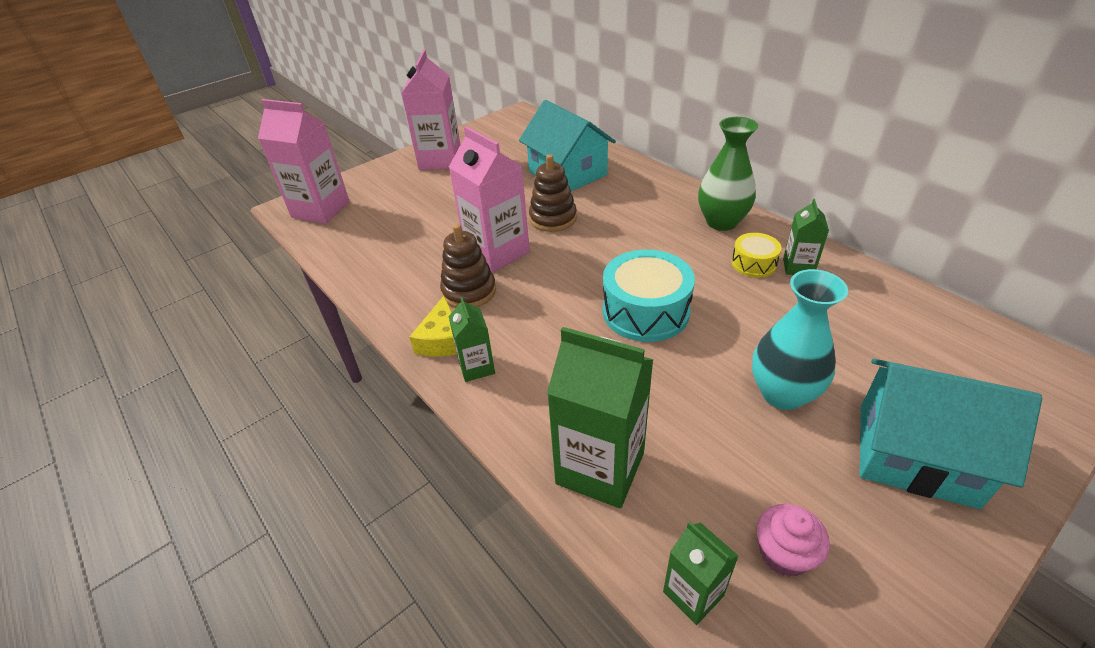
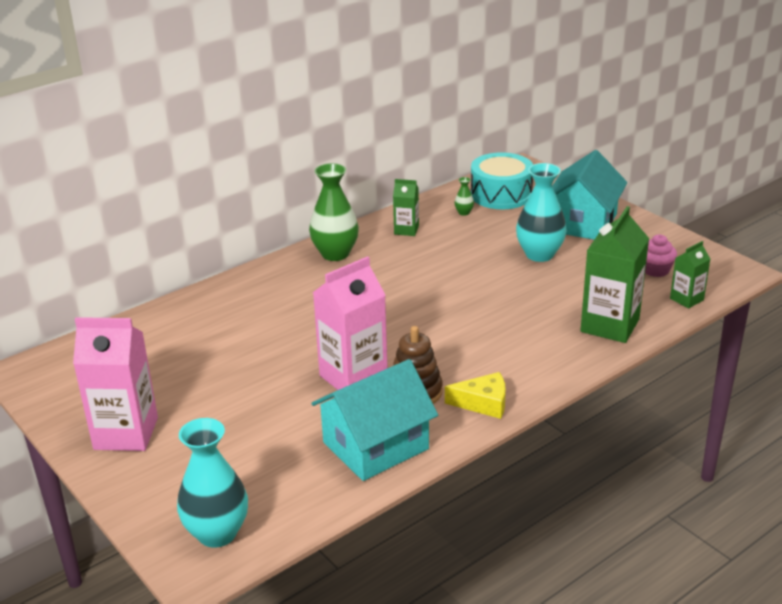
camera: 90 degrees left, 10 degrees down
(320, 209) = (217, 533): pink carton -> turquoise vase
(476, 367) = (517, 382): green carton -> none
(553, 218) = (301, 343): brown stacking toy -> none
(567, 173) = (210, 332): turquoise house -> turquoise house (376, 445)
(645, 311) = (453, 299): turquoise drum -> turquoise drum (501, 194)
(753, 263) = (398, 247): yellow drum -> none
(872, 314) = (464, 212): none -> green vase

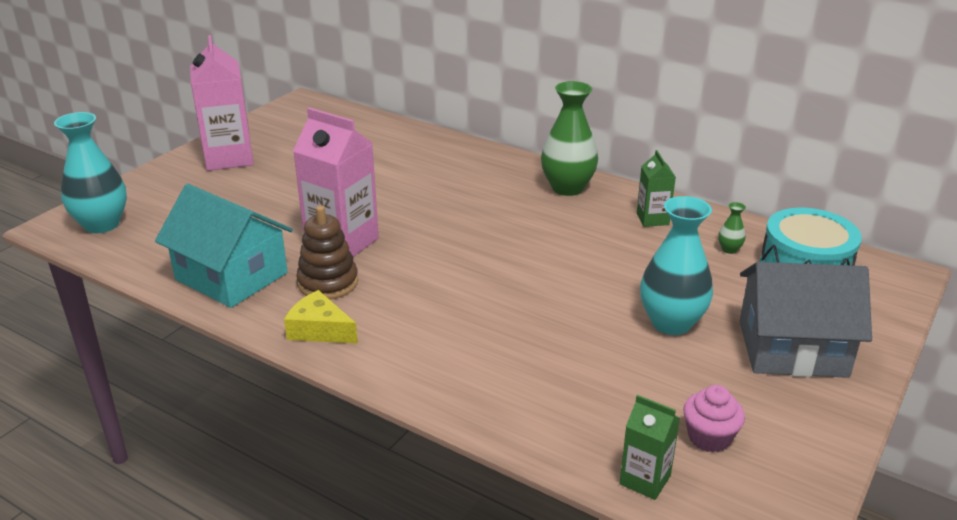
camera: 70 degrees right, 0 degrees up
(483, 403) = (319, 330): yellow cheese -> yellow cheese turned 135 degrees clockwise
(583, 222) = (792, 348): turquoise house -> grey house
(610, 325) = (529, 408): green carton -> none

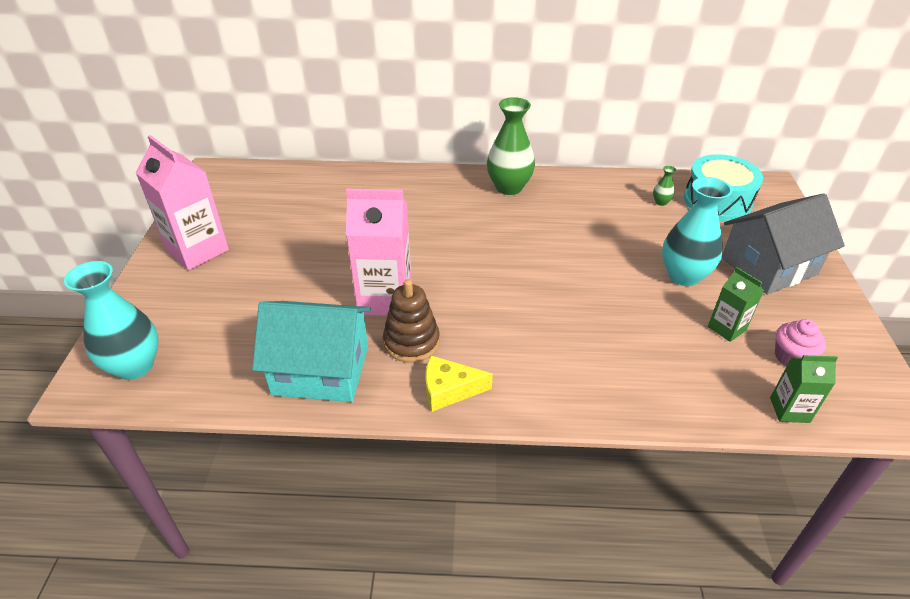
camera: 30 degrees left, 10 degrees up
(652, 219) = (590, 194): green carton -> green carton (726, 328)

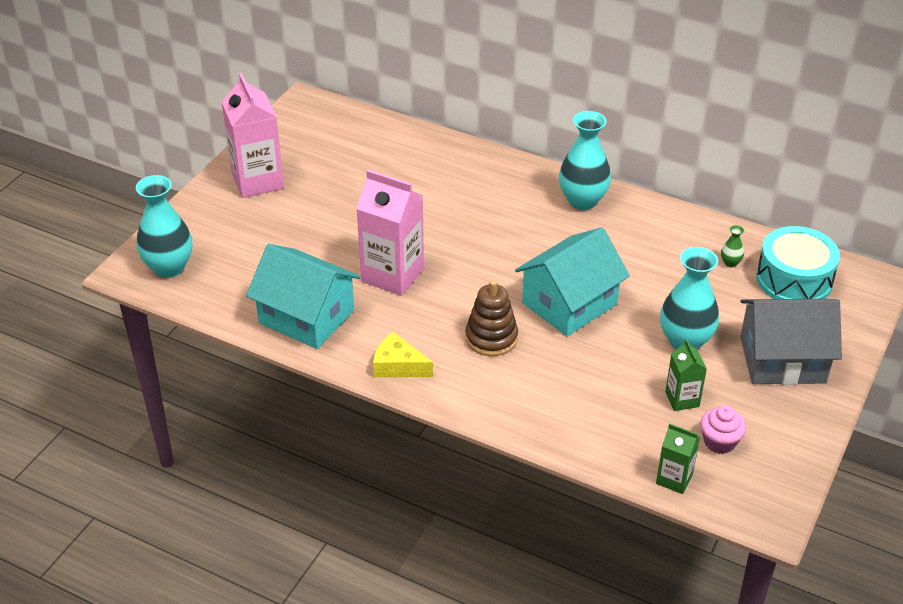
camera: 25 degrees right, 0 degrees up
(411, 342) = (392, 318): brown stacking toy -> brown stacking toy (491, 338)
(509, 187) = (582, 200): green vase -> turquoise vase
(564, 274) = (569, 303): none -> turquoise house

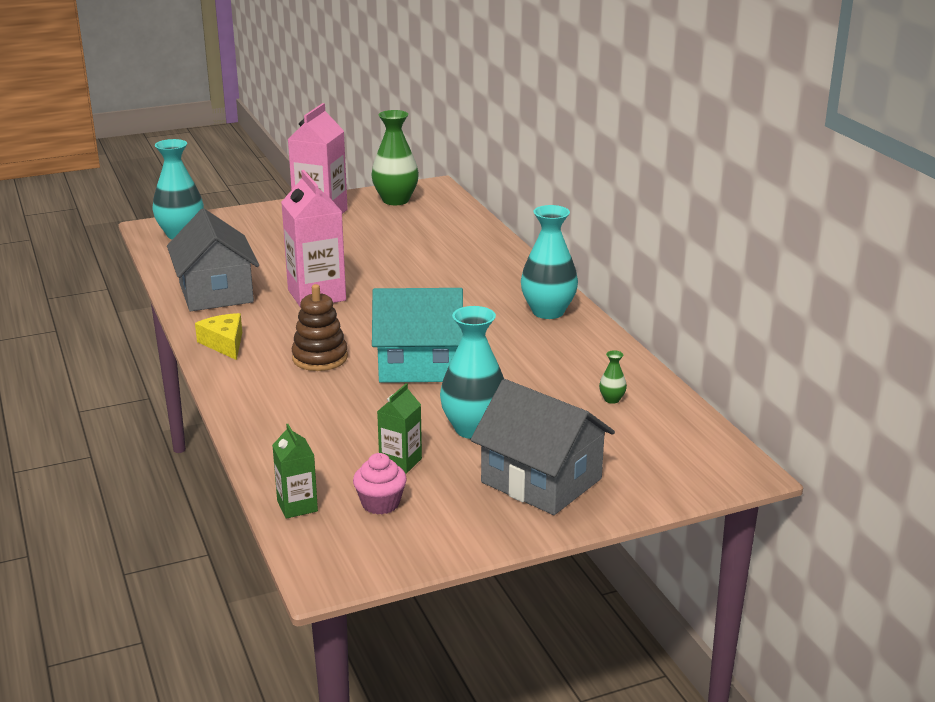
camera: 40 degrees right, 15 degrees down
(298, 133) = (395, 200): none -> green vase
(307, 317) = (216, 292): turquoise house -> grey house
(794, 280) = (655, 435): turquoise drum -> none

